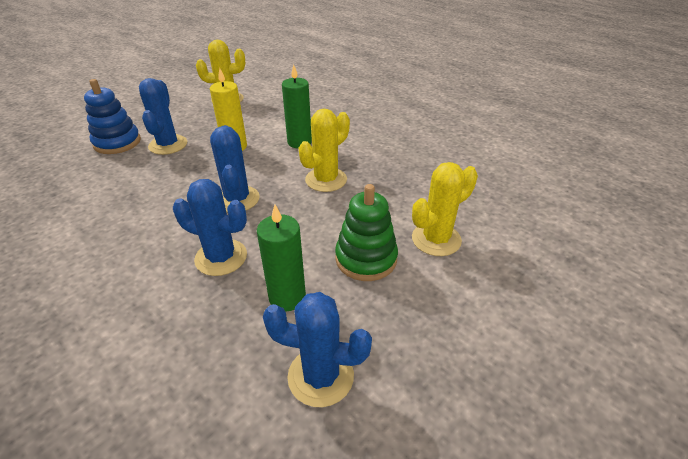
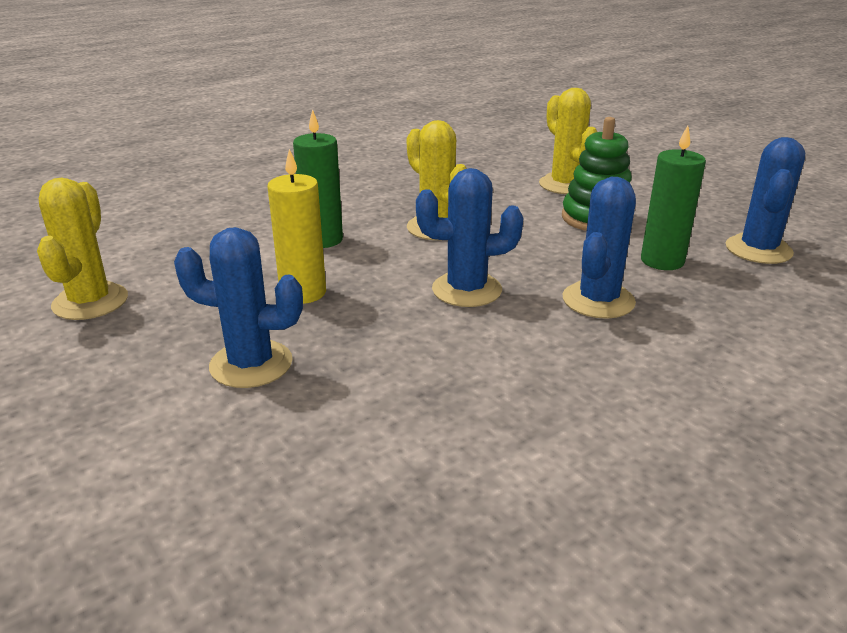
camera: 80 degrees left, 10 degrees down
(117, 142) = (192, 438): blue stacking toy -> none

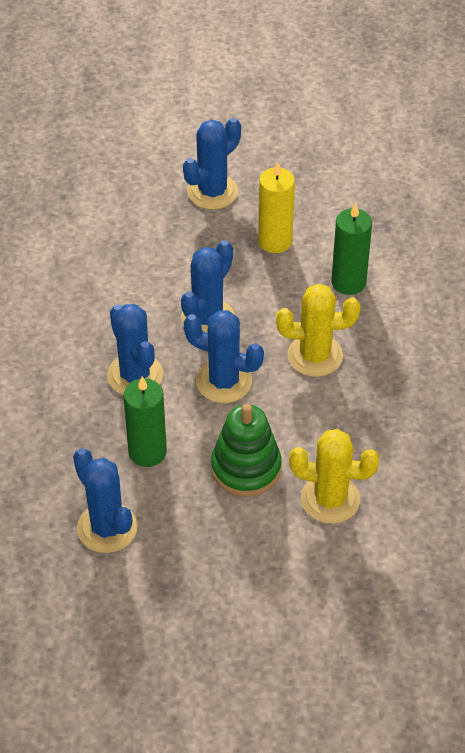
camera: 125 degrees right, 20 degrees up
(90, 302) = (346, 149): yellow cactus -> none
(529, 255) = (224, 381): none -> blue cactus

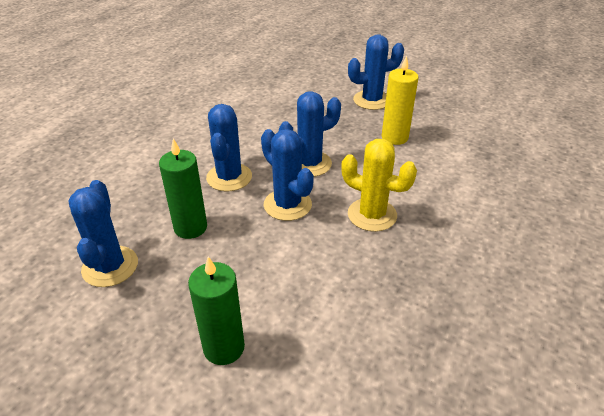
camera: 30 degrees right, 10 degrees down
(246, 468) = (252, 271): green stacking toy -> none
(330, 499) = (302, 329): yellow cactus -> none
(348, 282) = (434, 178): green candle -> green candle (224, 347)

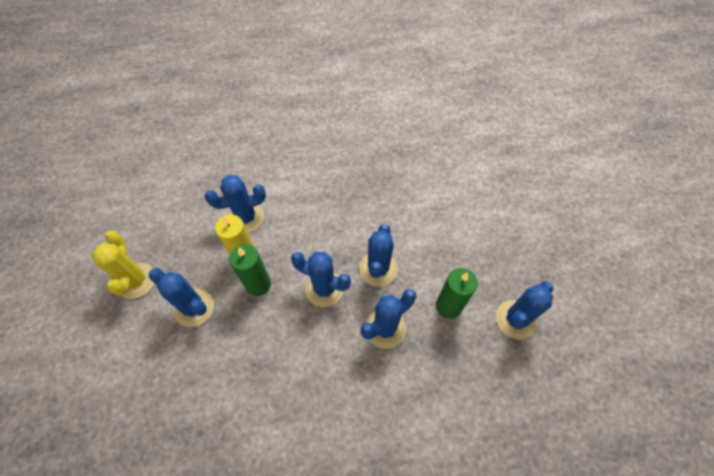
camera: 130 degrees left, 20 degrees up
(224, 347) = (492, 220): green candle -> green candle (258, 284)
(372, 215) = (345, 219): yellow cactus -> yellow cactus (136, 281)
(441, 154) = (246, 217): none -> blue cactus

